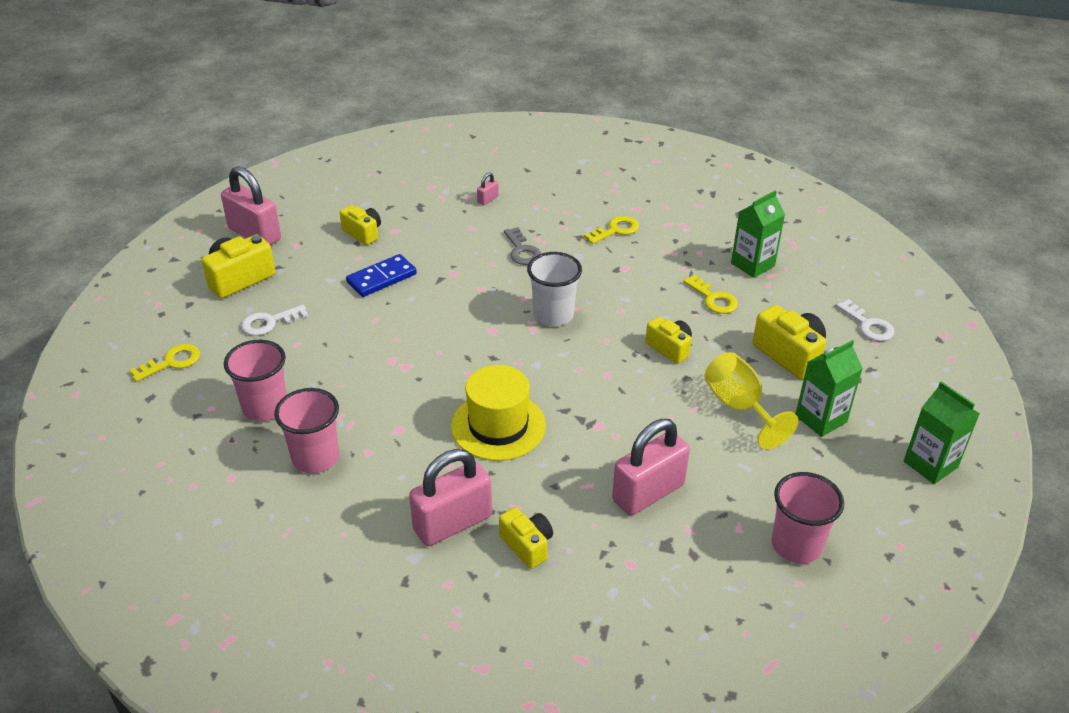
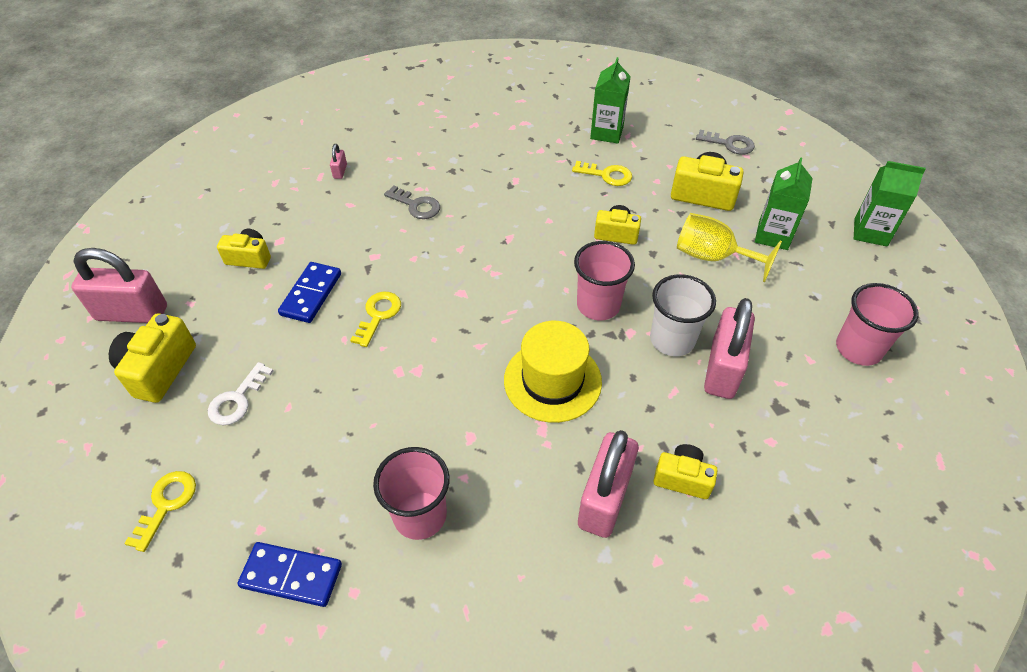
camera: 35 degrees left, 10 degrees up
(204, 445) = (291, 575): none -> blue domino
(265, 407) = (318, 493): pink cup -> pink cup (598, 305)
(553, 315) = (499, 252): white cup -> white cup (672, 340)
(615, 230) = (476, 151): yellow key -> yellow key (378, 315)
(868, 325) = (729, 144): white key -> grey key

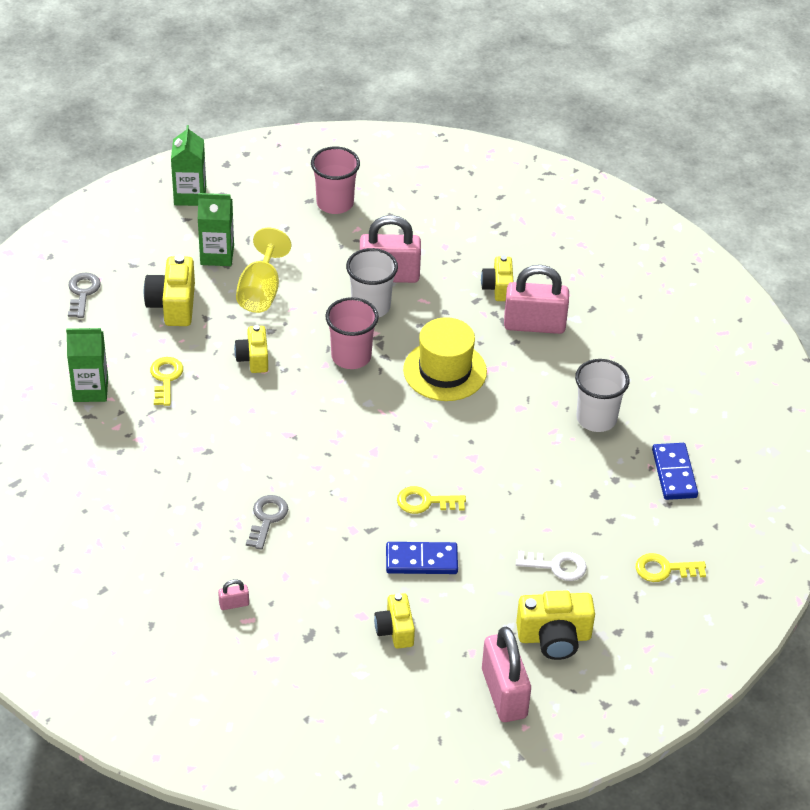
camera: 110 degrees left, 5 degrees down
(420, 515) = (596, 419): pink cup -> white cup

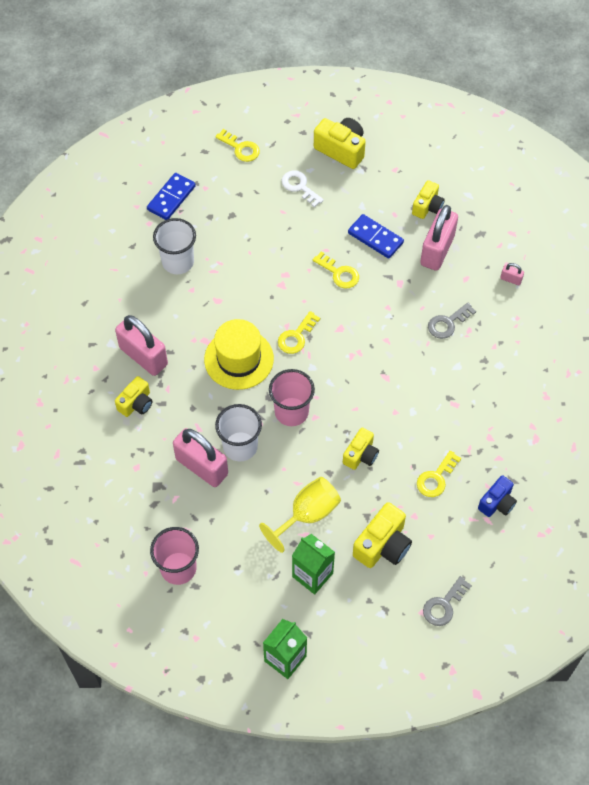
camera: 140 degrees left, 15 degrees up
(90, 390) = (497, 503): green carton -> blue camera
(410, 420) = (296, 336): none -> yellow key
(504, 693) = (398, 138): pink padlock -> pink padlock (437, 250)

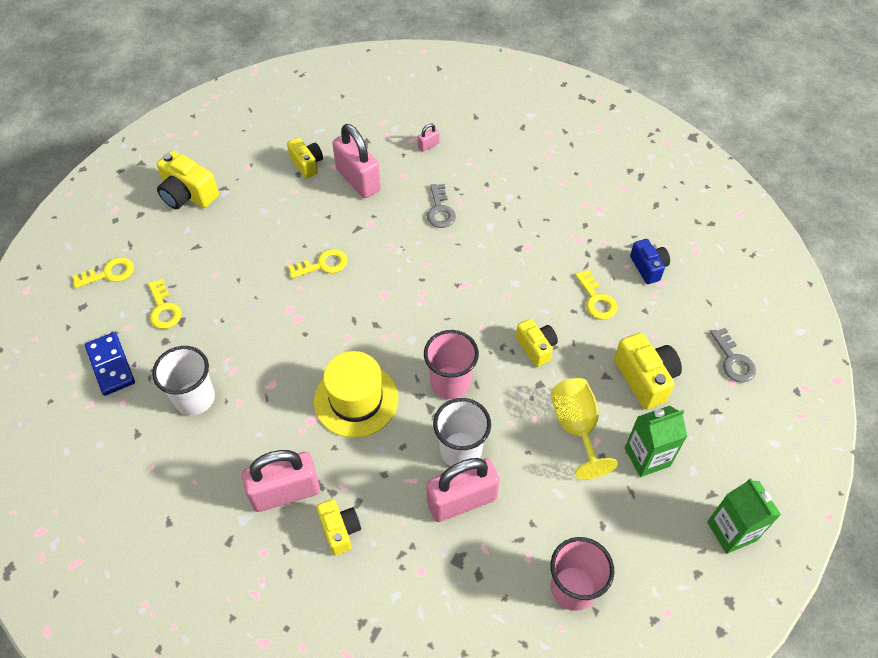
camera: 60 degrees left, 5 degrees down
(296, 336) = (367, 335): yellow key -> yellow key (164, 309)
(299, 187) = (199, 247): white key -> none
(341, 150) = (188, 194): yellow camera -> yellow camera turned 120 degrees counterclockwise
(375, 238) = (307, 218): blue domino -> none

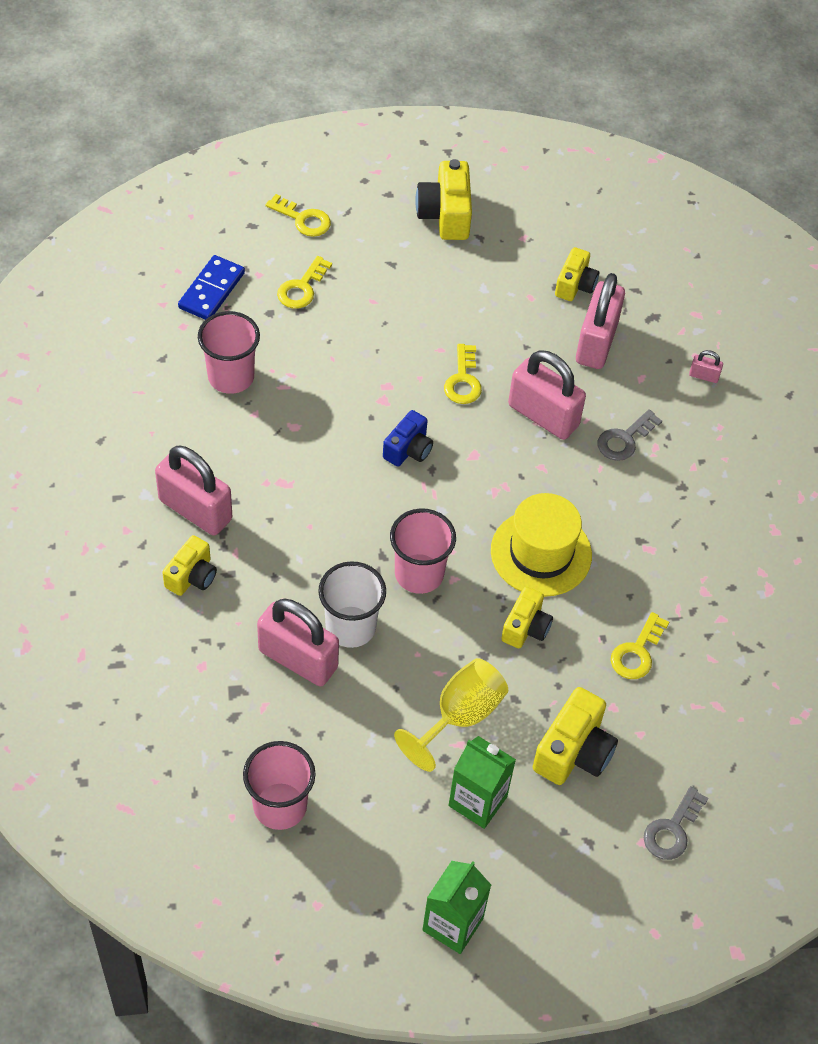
camera: 50 degrees right, 0 degrees up
(195, 398) = (231, 377): white cup -> pink cup
(323, 265) = (463, 380): yellow key -> yellow key turned 60 degrees clockwise
(356, 400) = (334, 505): yellow hat -> yellow hat (541, 553)
(387, 239) = (543, 415): none -> pink padlock
(648, 267) = (727, 681): blue camera -> blue camera (408, 449)

